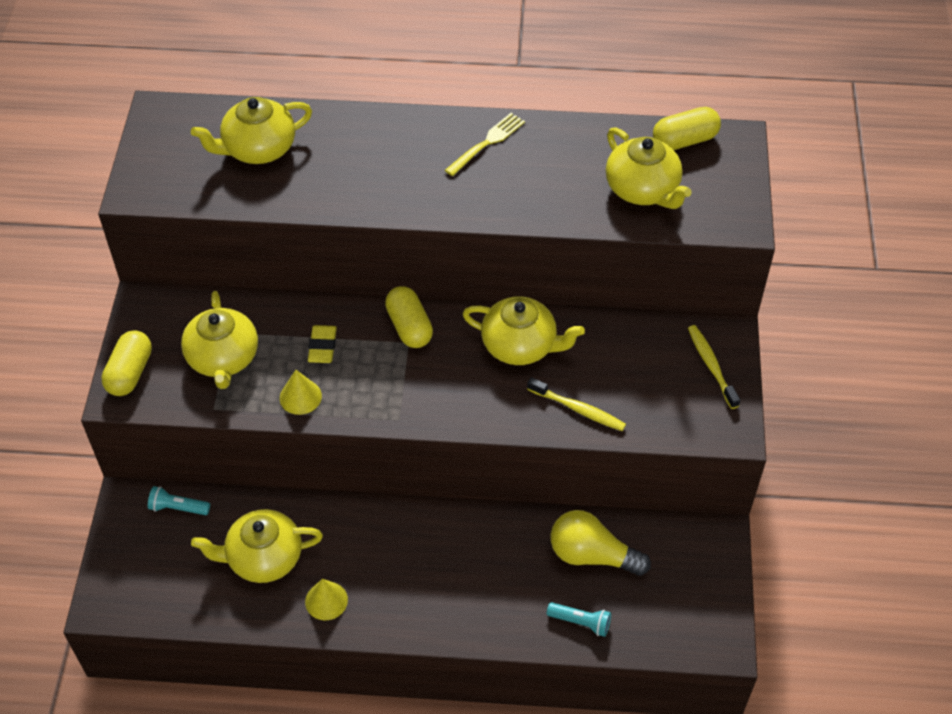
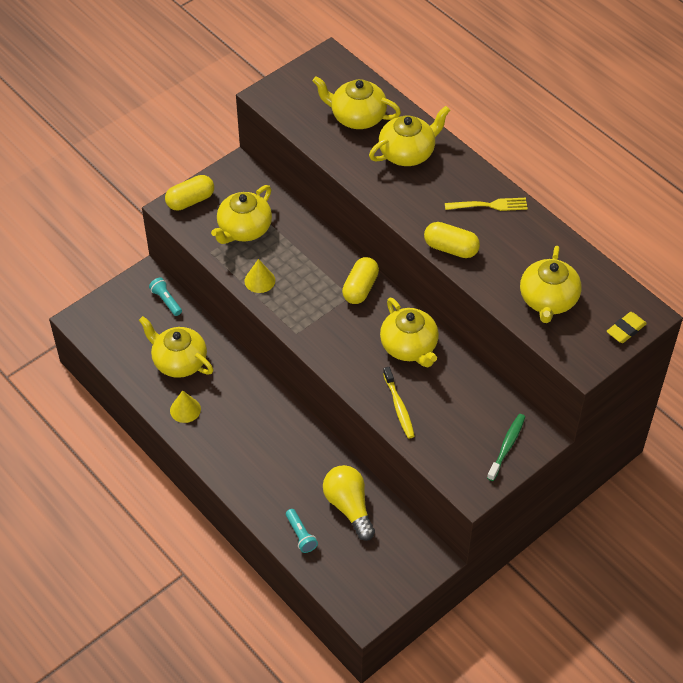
camera: 45 degrees right, 0 degrees up
(322, 347) = (301, 263): yellow eraser -> yellow eraser (626, 330)
(351, 148) = (407, 153): none -> yellow teapot
(684, 140) = (612, 291): yellow capsule -> yellow capsule (451, 248)
(711, 366) = (507, 446): yellow toothbrush -> green toothbrush

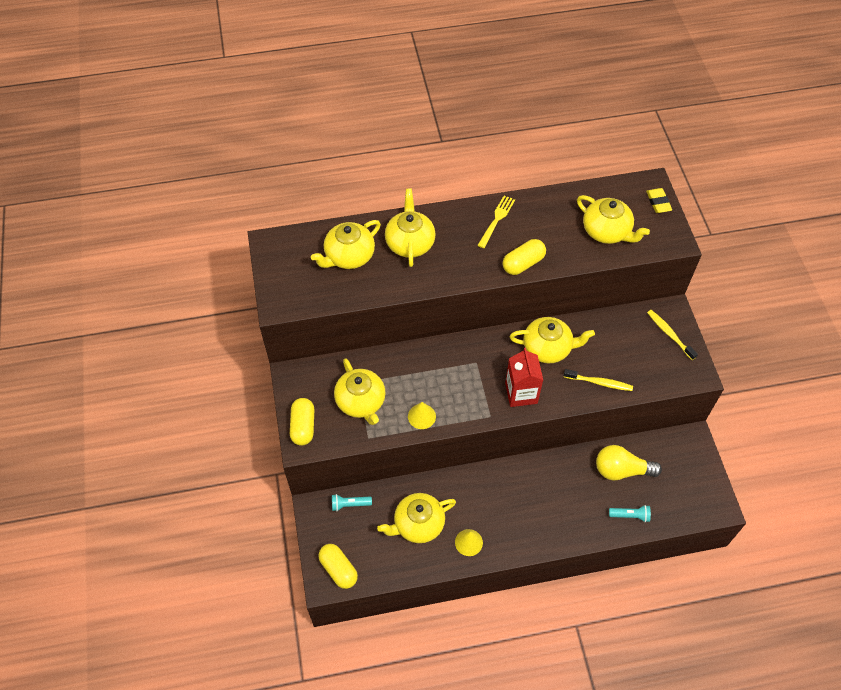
camera: 60 degrees left, 5 degrees up
(340, 346) = (521, 393): none -> red carton
(360, 288) = (473, 351): yellow capsule -> yellow capsule (338, 569)
(507, 446) = (669, 334): green toothbrush -> yellow toothbrush

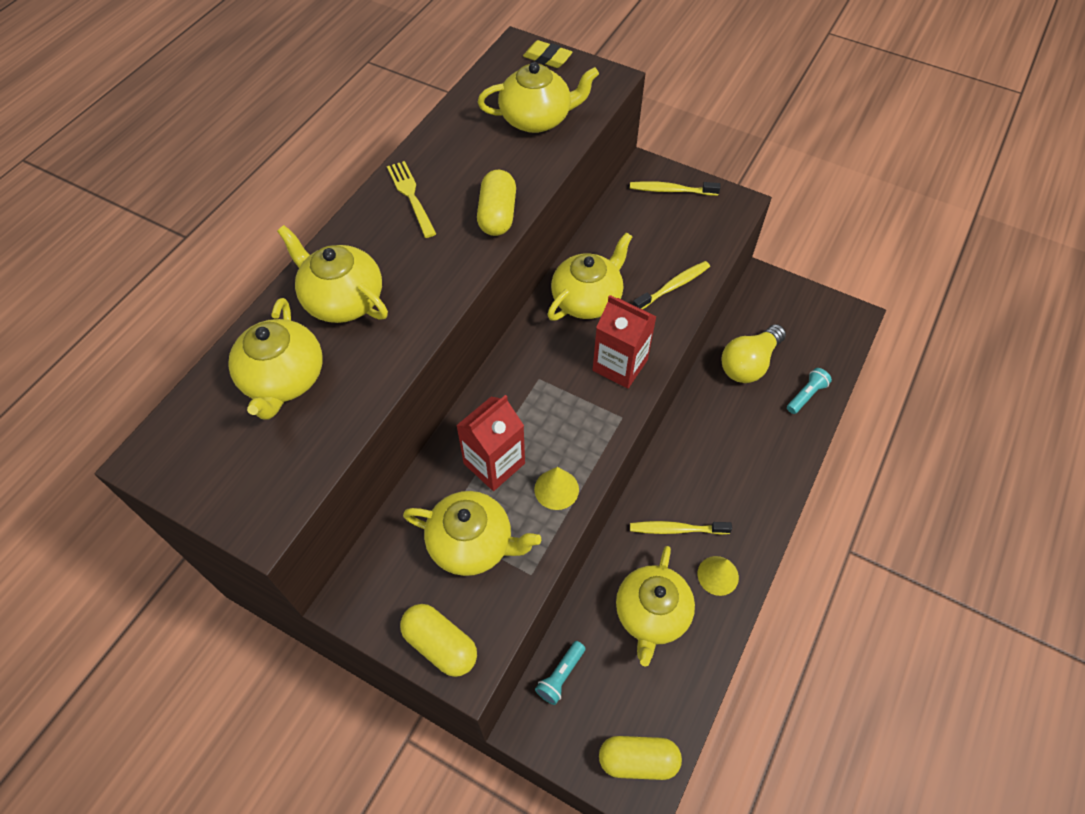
camera: 50 degrees left, 0 degrees up
(410, 379) = (494, 463): none -> red carton
(477, 503) = (676, 529): none -> yellow toothbrush

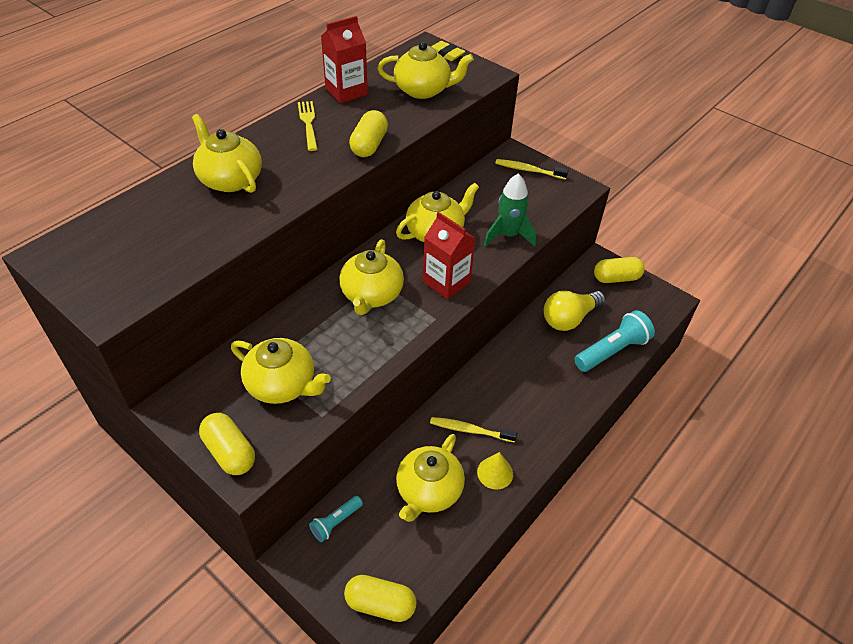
camera: 10 degrees right, 10 degrees down
(283, 379) = (165, 222): yellow teapot -> yellow teapot (371, 295)
(494, 463) = (320, 332): red carton -> red carton (346, 92)
(556, 489) = (364, 359): yellow cone -> none
(673, 287) = (508, 235): yellow toothbrush -> green rocket
(788, 300) = (616, 278): none -> yellow capsule
(806, 395) = (612, 350): turquoise flashlight -> turquoise flashlight, size x1.82

